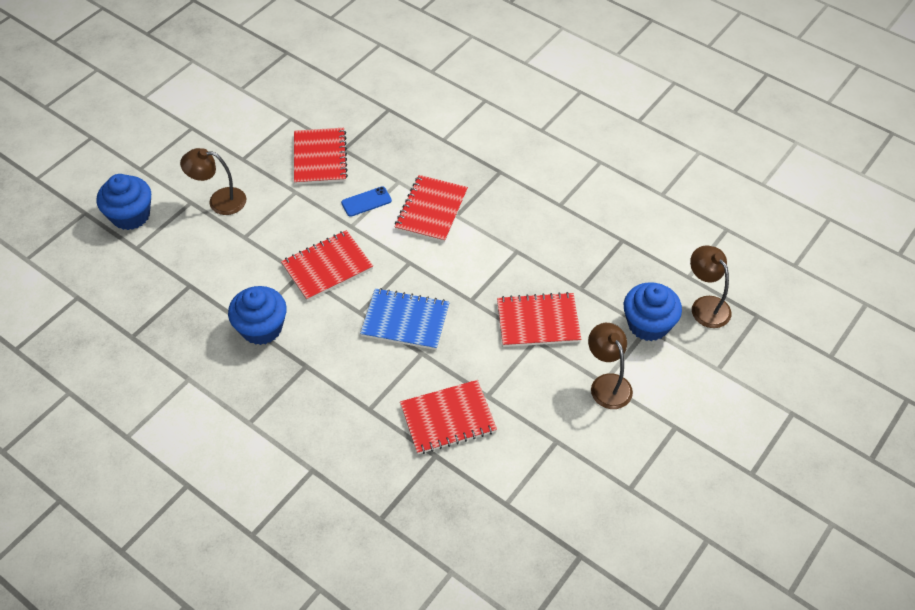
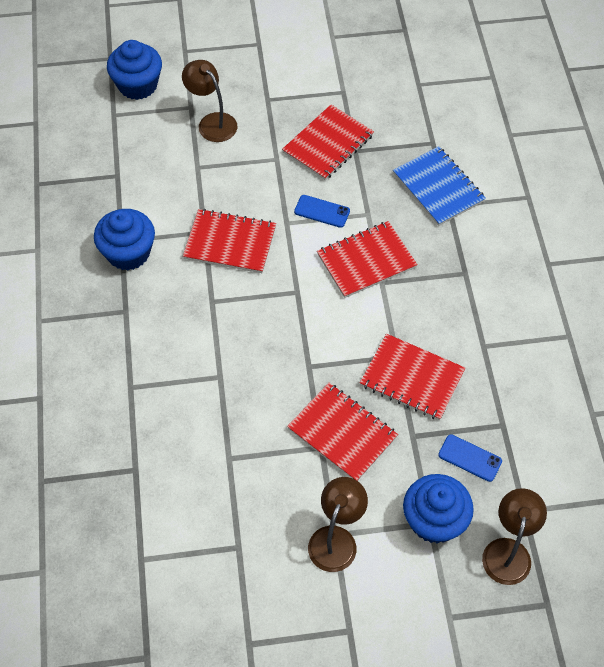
camera: 45 degrees right, 5 degrees up
(405, 321) = (238, 339): blue notebook -> blue notebook (438, 187)
(448, 418) = (178, 448): red notebook -> red notebook (412, 378)
(626, 273) = (470, 458): none -> blue phone

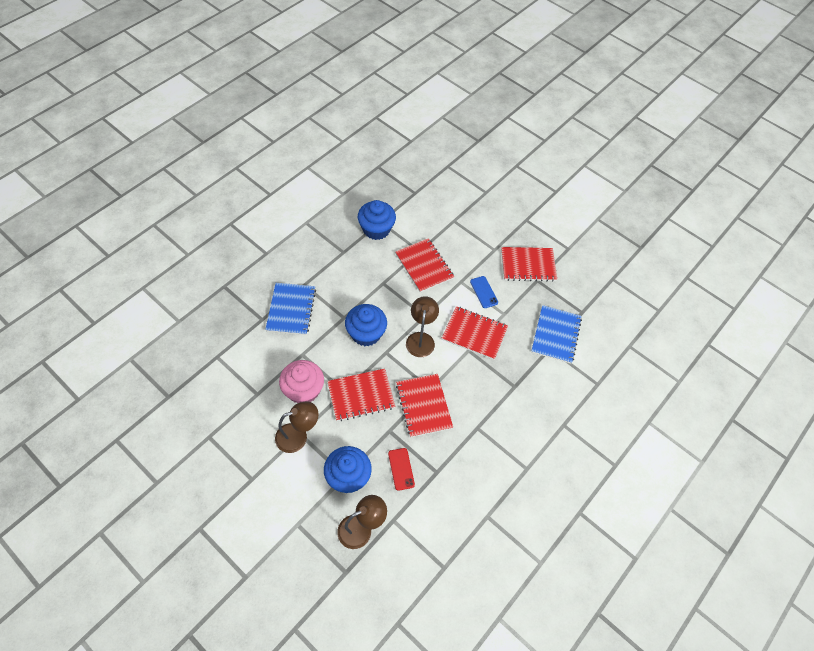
camera: 45 degrees right, 0 degrees up
(138, 85) = (475, 162): blue cupcake -> blue cupcake (366, 333)
(153, 427) = (291, 309): none -> blue notebook
(212, 122) = (486, 207): brown lamp -> brown lamp (421, 339)
(280, 490) = (303, 390): none -> pink cupcake
(342, 433) = (361, 395): red notebook -> red notebook turned 75 degrees clockwise
(470, 458) = (401, 469): blue phone -> red phone

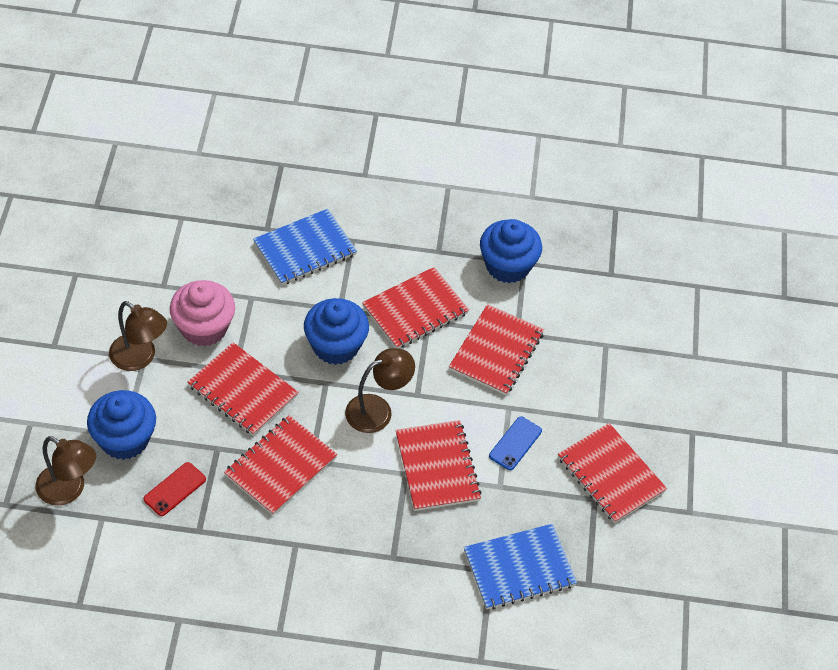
camera: 55 degrees right, 5 degrees down
(371, 284) = (415, 310): none -> red notebook

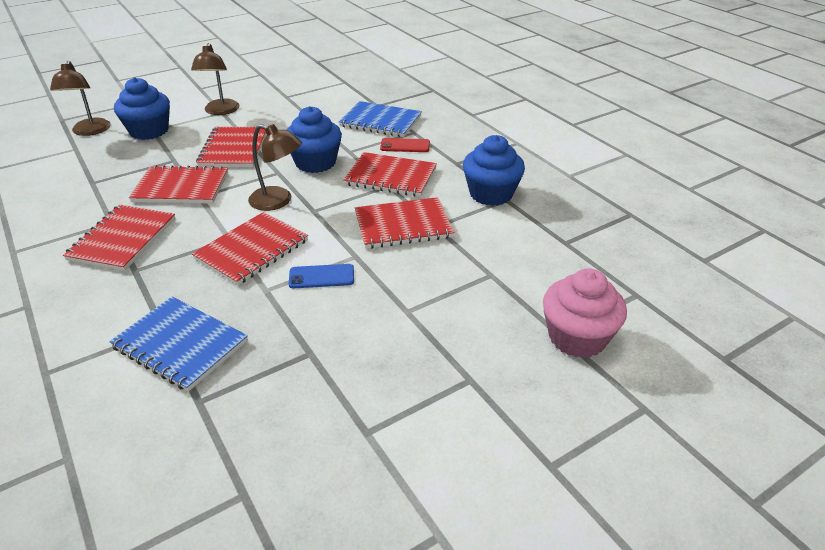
camera: 55 degrees right, 15 degrees down
(175, 489) = (122, 161): red phone -> red phone (405, 146)
(204, 328) = (270, 118): pink cupcake -> pink cupcake (577, 337)
(611, 474) = (351, 349): red notebook -> red notebook (123, 239)

